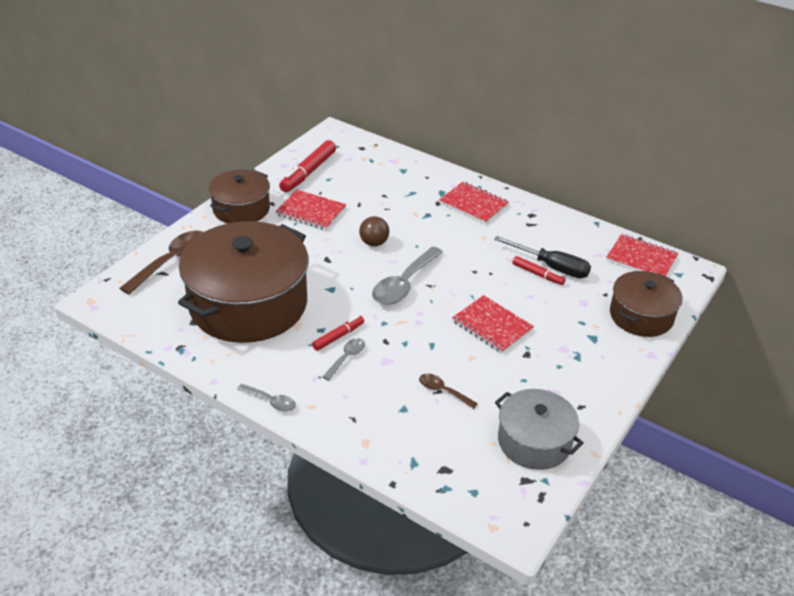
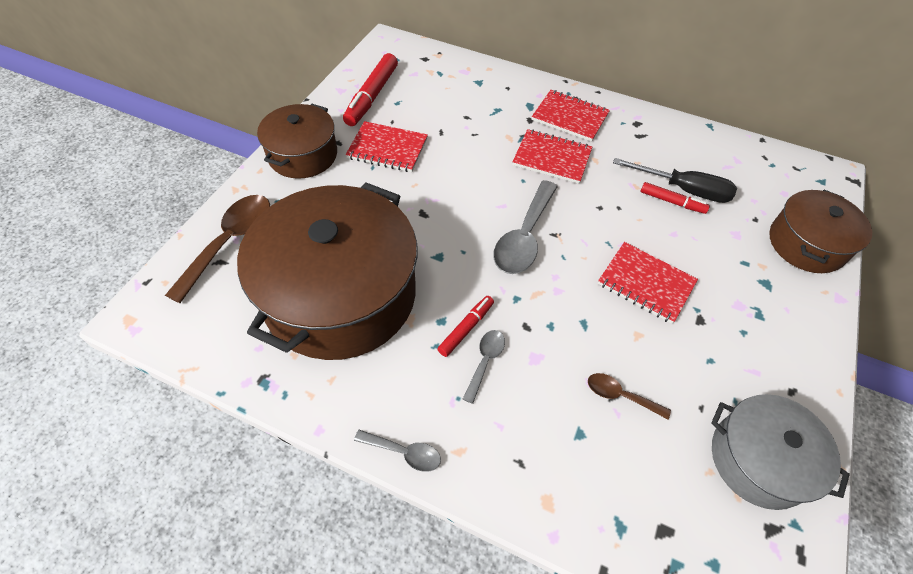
camera: 10 degrees left, 15 degrees up
(374, 243) = (472, 183): brown ball -> none
(641, 259) = (775, 166): red notebook -> red notebook (552, 158)

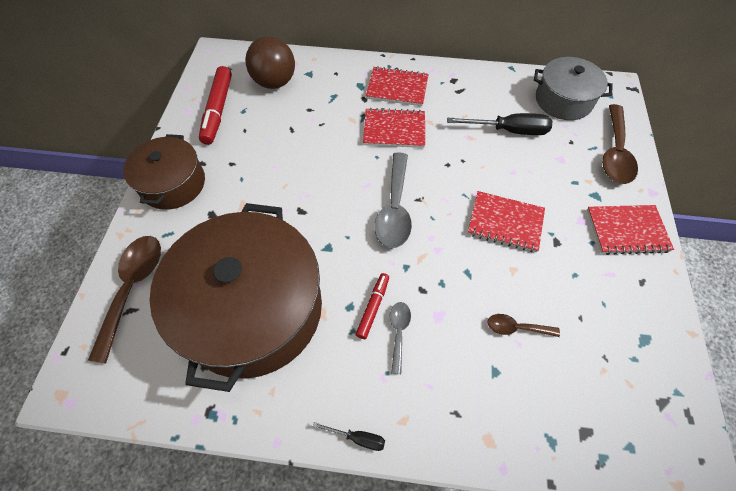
camera: 15 degrees left, 5 degrees up
(387, 149) = (249, 157): red notebook -> red notebook (627, 230)
(404, 452) = (358, 438): grey spoon -> black screwdriver
(439, 82) = (275, 82): none -> brown ball
(672, 202) = (503, 144): red marker -> none
(759, 459) = (636, 348): grey pot -> grey pot (563, 100)
(806, 244) = (615, 153): brown pot -> brown spoon

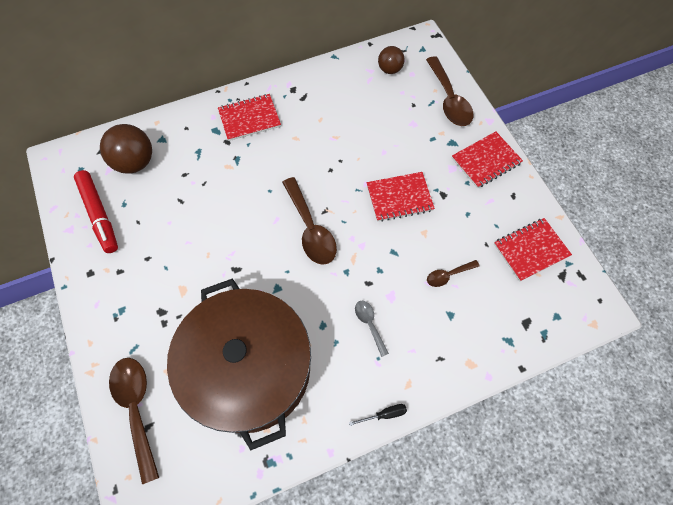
camera: 30 degrees left, 5 degrees up
(173, 184) = (106, 303): brown pot -> none
(373, 307) = (340, 316): red marker -> none
(394, 130) = (270, 159): red notebook -> red notebook (531, 250)
(394, 209) = (310, 229): grey spoon -> brown spoon
(509, 131) = (362, 117): black screwdriver -> none
(563, 100) = (390, 69): grey pot -> brown ball

